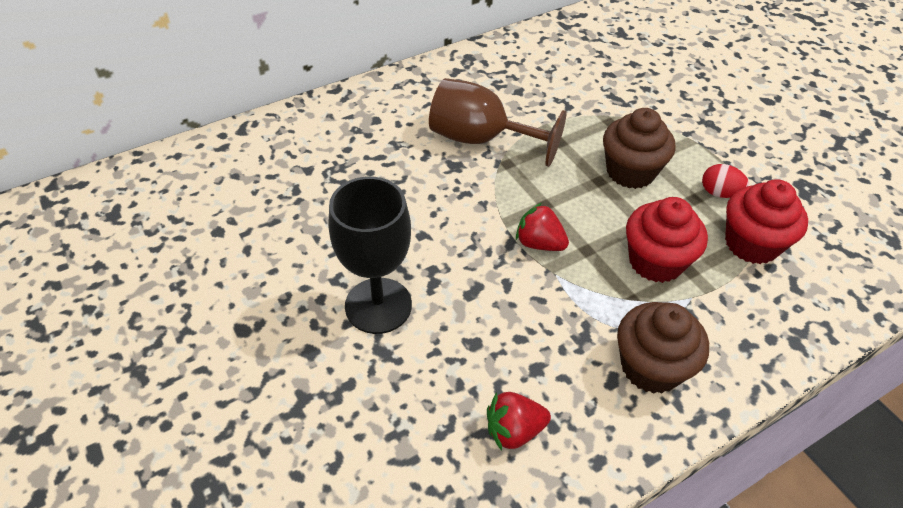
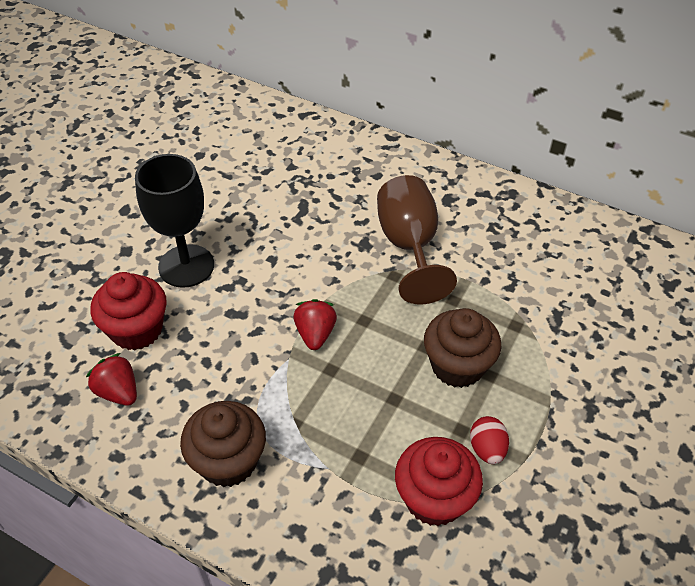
camera: 60 degrees right, 0 degrees up
(655, 261) = (353, 425): red cupcake -> red cupcake (137, 330)

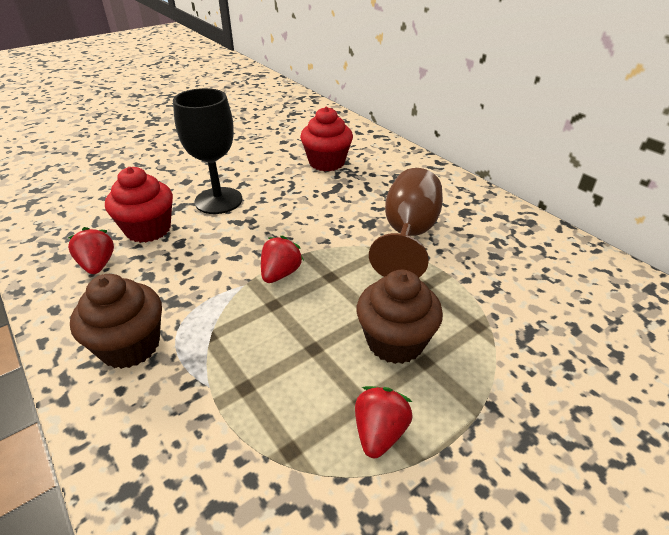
camera: 25 degrees right, 10 degrees down
(434, 498) = (290, 460): red cupcake -> red cupcake (327, 162)
(487, 449) = (379, 432): red egg -> red strawberry

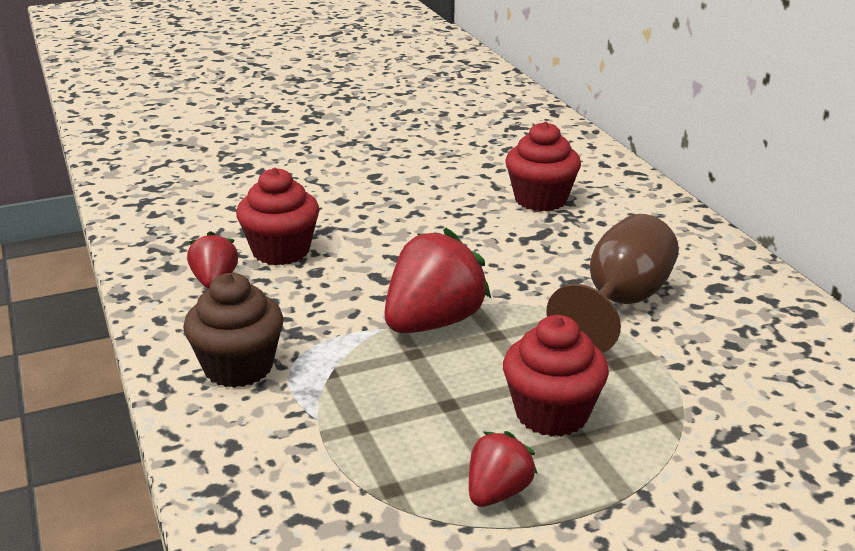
camera: 15 degrees right, 10 degrees down
(218, 201) = (377, 229): black goblet -> none
(280, 274) = (433, 323): red strawberry -> red strawberry, size x1.80
(395, 341) = (552, 414): brown cupcake -> red cupcake

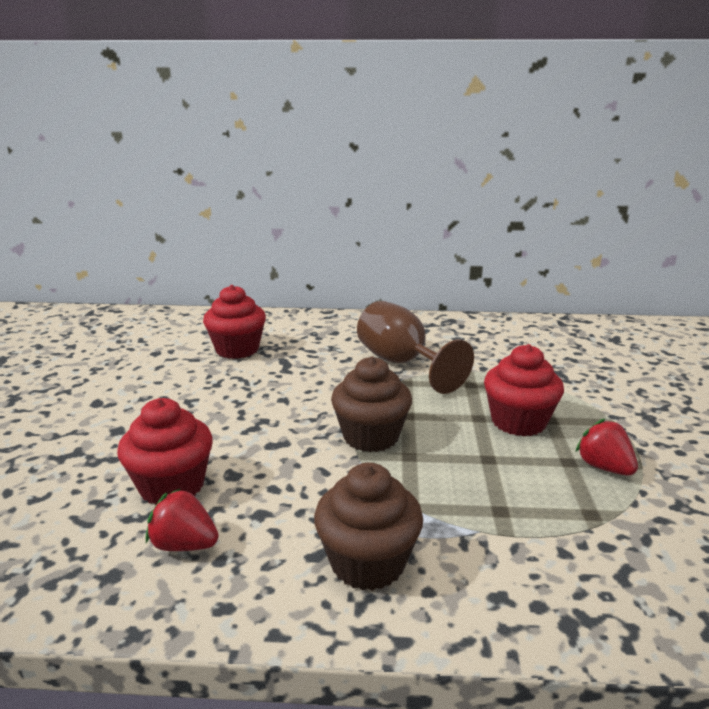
camera: 65 degrees left, 5 degrees down
(433, 323) = (371, 436): red strawberry -> brown cupcake

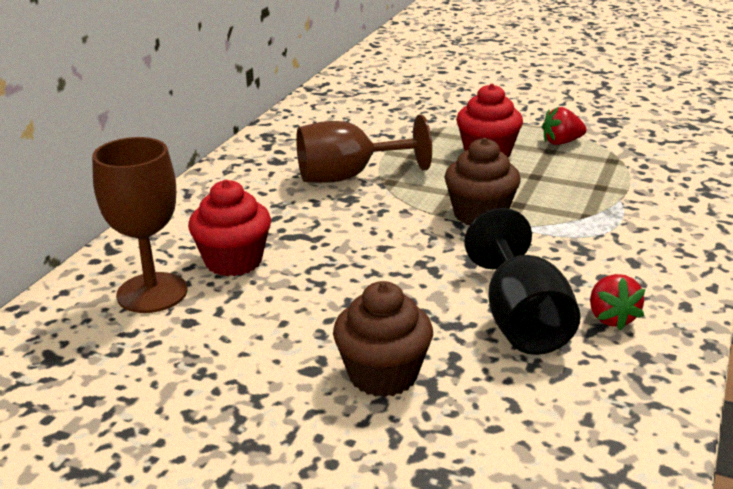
camera: 70 degrees left, 5 degrees up
(172, 486) = (521, 320): red cupcake -> black goblet
(184, 545) = (611, 318): red strawberry -> red strawberry turned 45 degrees counterclockwise
(188, 335) = (152, 293): none -> brown goblet
(367, 563) = (647, 244): brown cupcake -> brown cupcake (383, 375)

